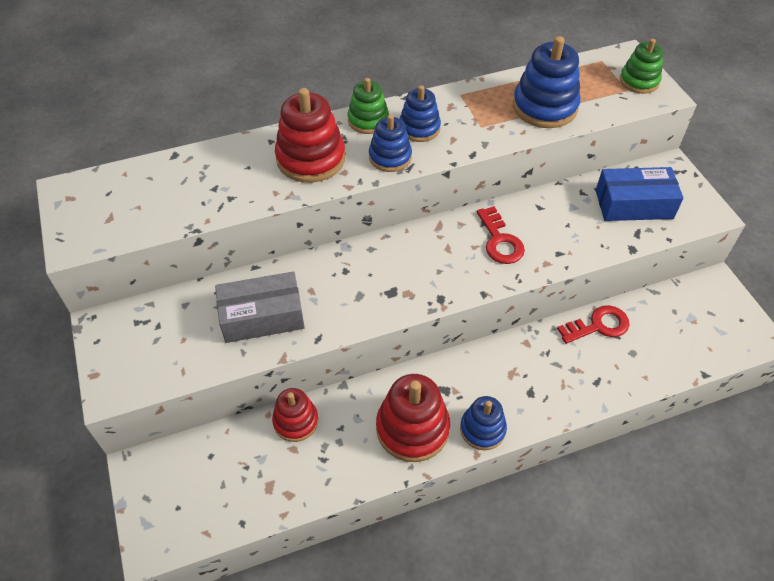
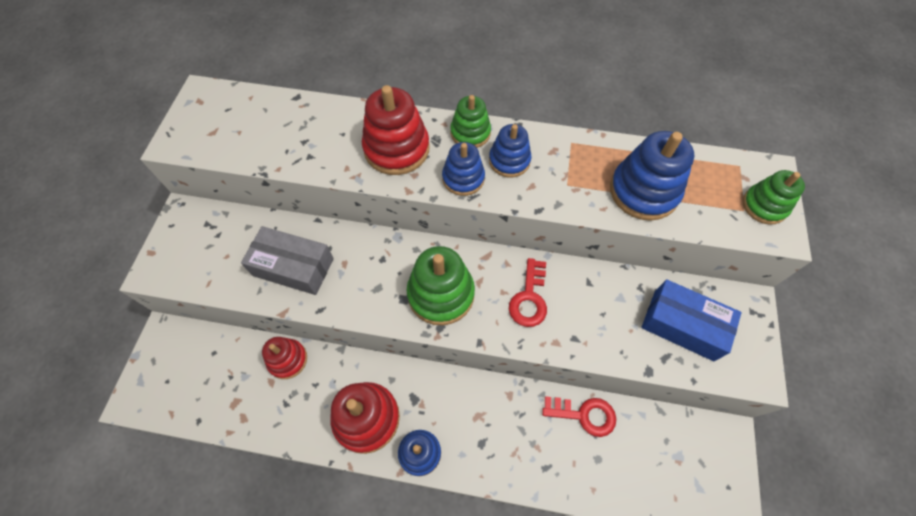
camera: 30 degrees right, 10 degrees up
(421, 273) = (441, 294): none -> green stacking toy

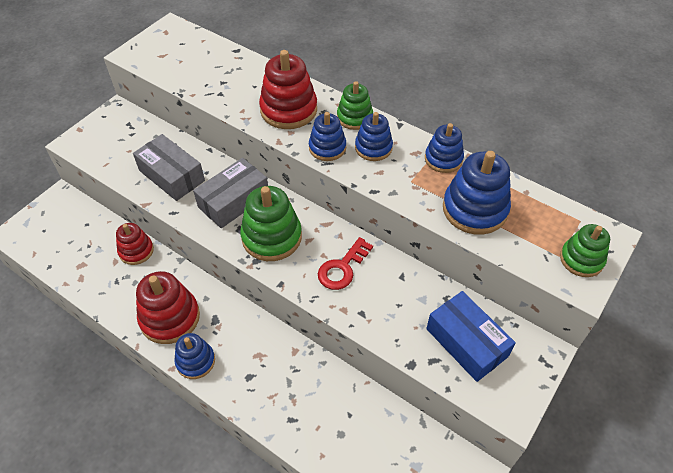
camera: 25 degrees right, 10 degrees down
(378, 269) = (233, 201): none -> grey box
(583, 148) = (443, 159): none -> blue stacking toy
(584, 415) = (350, 394): red key -> none

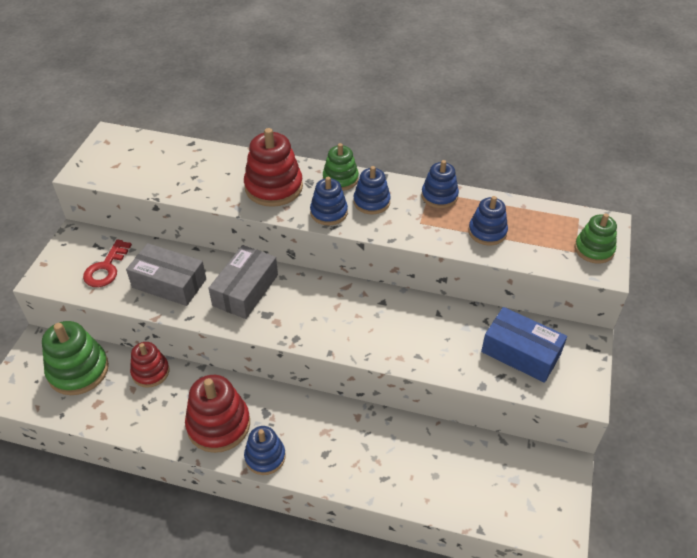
camera: 20 degrees left, 5 degrees down
(272, 237) = (300, 313): green stacking toy -> green stacking toy (78, 370)
(342, 268) = (381, 322): red key -> red key (106, 268)
(474, 209) = (487, 232): blue stacking toy -> blue stacking toy, size x0.62

